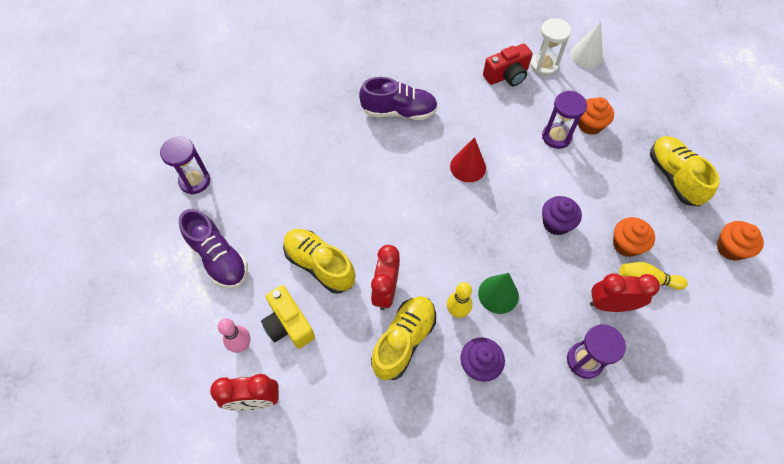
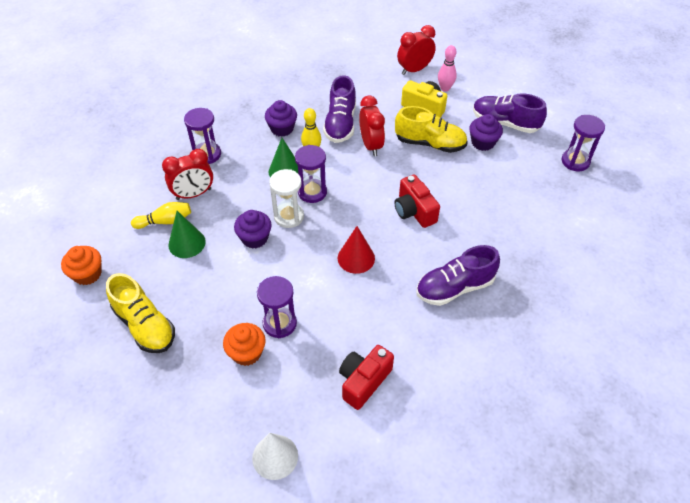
camera: 155 degrees right, 10 degrees down
(263, 242) = (483, 142): none -> purple cupcake
(389, 191) = (414, 211): none -> red camera
(404, 341) = (340, 124): yellow shoe -> purple shoe
(479, 254) = (312, 192): none -> purple hourglass
(544, 65) = (324, 416): white hourglass -> white hourglass (289, 216)
(626, 244) = (187, 243): orange cupcake -> green cone

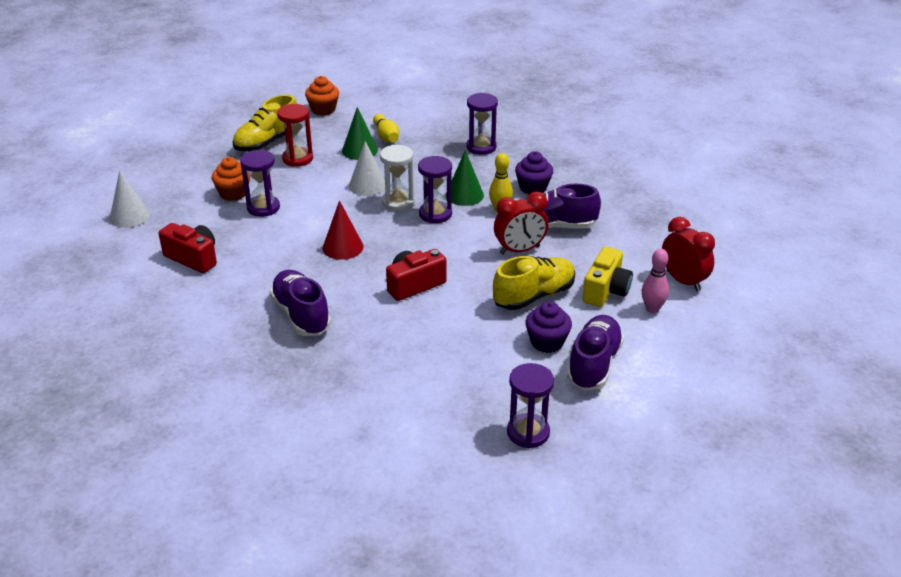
camera: 85 degrees right, 15 degrees down
(189, 296) = (297, 159): none -> red hourglass
(193, 194) = (423, 146): red clock -> none
(255, 238) = (367, 185): purple cupcake -> white cone
(430, 143) = (534, 296): yellow shoe -> yellow shoe turned 135 degrees counterclockwise

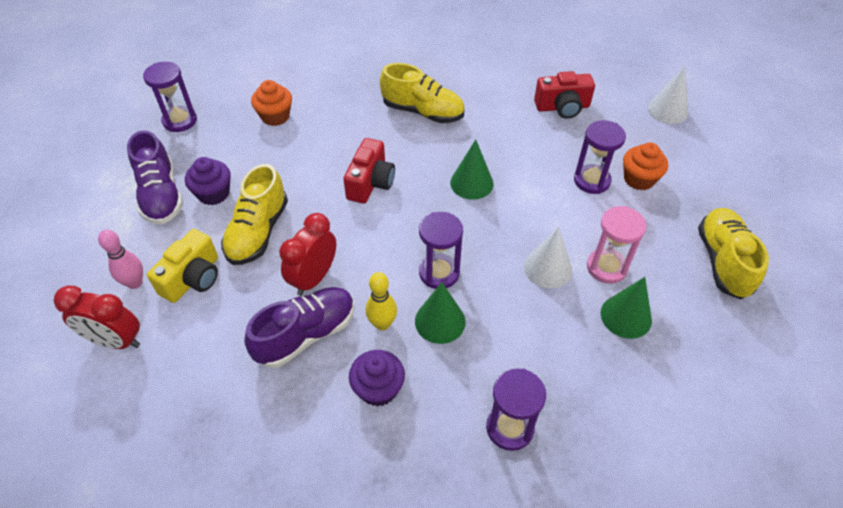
camera: 140 degrees right, 15 degrees up
(297, 159) = (660, 258): red hourglass -> none
(301, 315) = (423, 112): purple shoe -> yellow shoe
(323, 109) = (766, 362): orange cupcake -> orange cupcake (275, 116)
(334, 170) = (606, 267): none -> pink hourglass
(343, 247) = (471, 183): red cone -> green cone
(386, 136) = (634, 364): yellow bowling pin -> none
(398, 202) = (491, 265): white hourglass -> none
(606, 290) = (193, 278): yellow camera -> yellow camera turned 135 degrees counterclockwise

